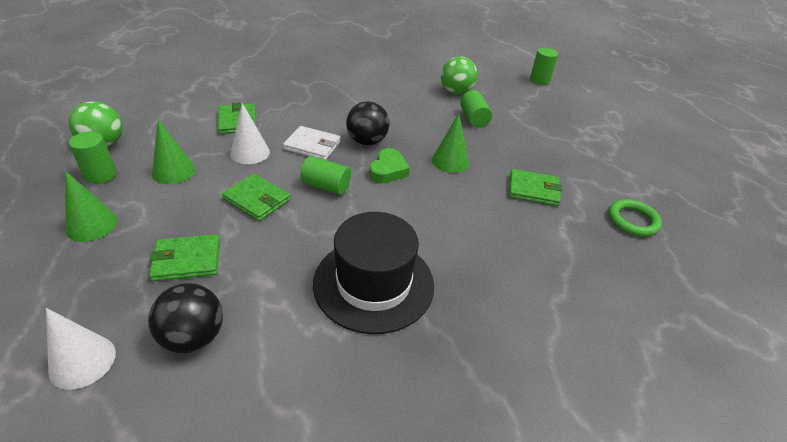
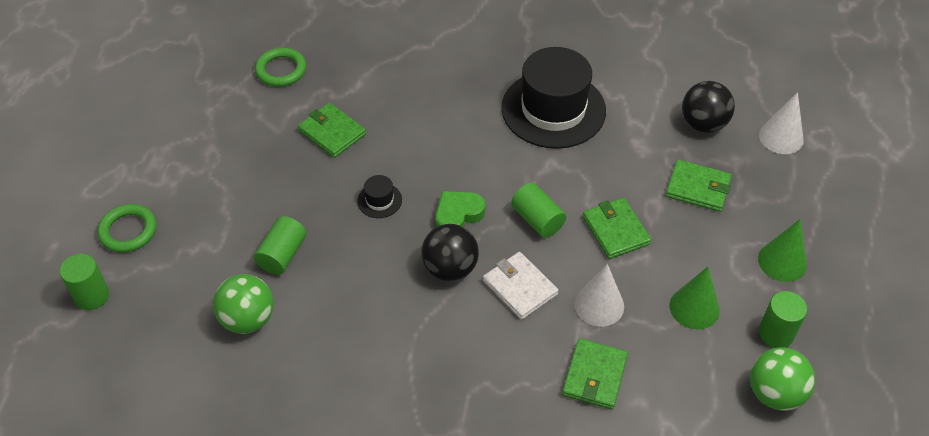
camera: 145 degrees left, 10 degrees up
(450, 161) = (379, 200): green cone -> black hat
(566, 104) = (128, 231): none -> green ring

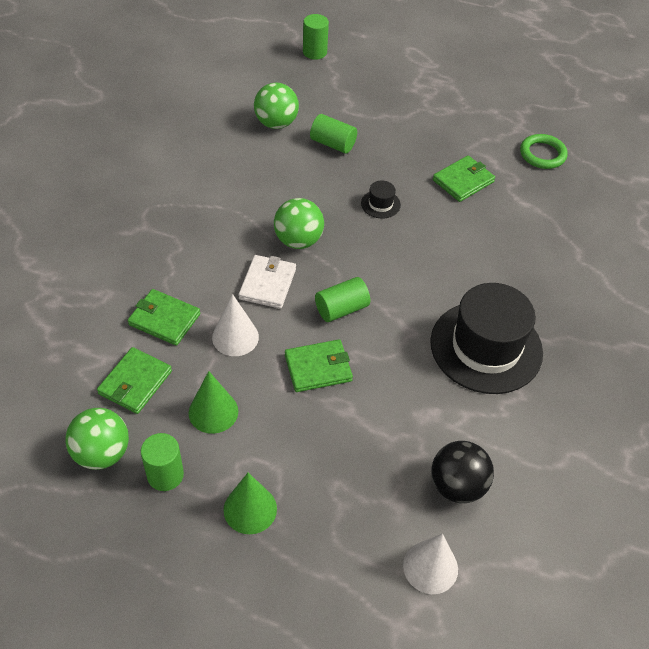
camera: 95 degrees right, 0 degrees up
(128, 231) = (370, 68): green ring -> none
(450, 268) = (298, 240): black ball -> green ball
(458, 215) = (356, 253): green heart -> none
(520, 287) = (267, 284): white wallet -> white wallet turned 45 degrees counterclockwise
(698, 188) = (362, 454): green wallet -> green wallet (135, 382)

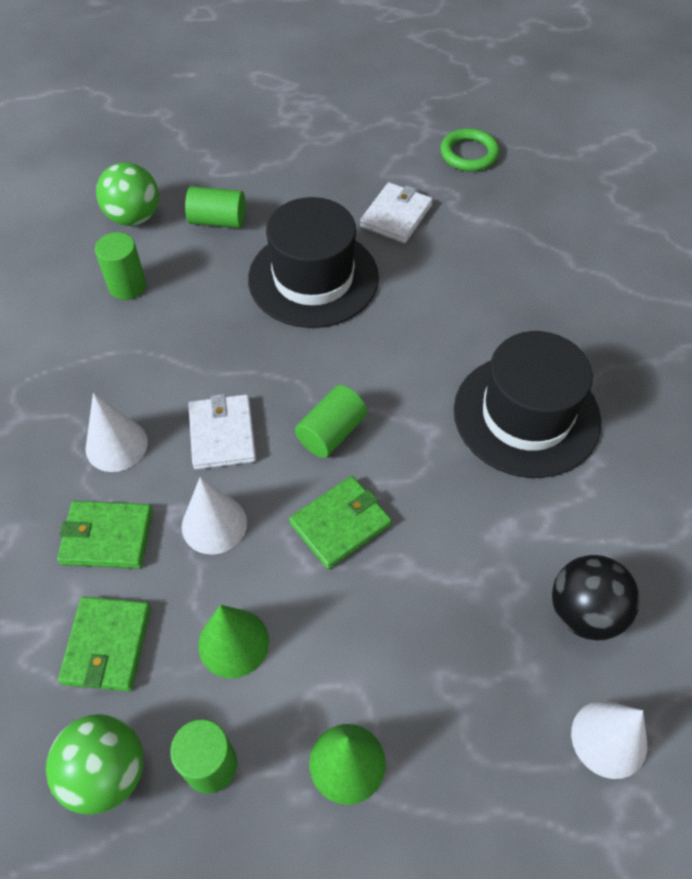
camera: 20 degrees left, 5 degrees up
(196, 266) = (116, 445): none -> white cone
(298, 240) = (234, 361): green ball -> none
(314, 52) = (140, 112): green cylinder -> green cylinder (127, 286)
(380, 204) = (313, 278): black hat -> black hat, size x2.50
(463, 181) = (396, 216): green wallet -> white wallet

